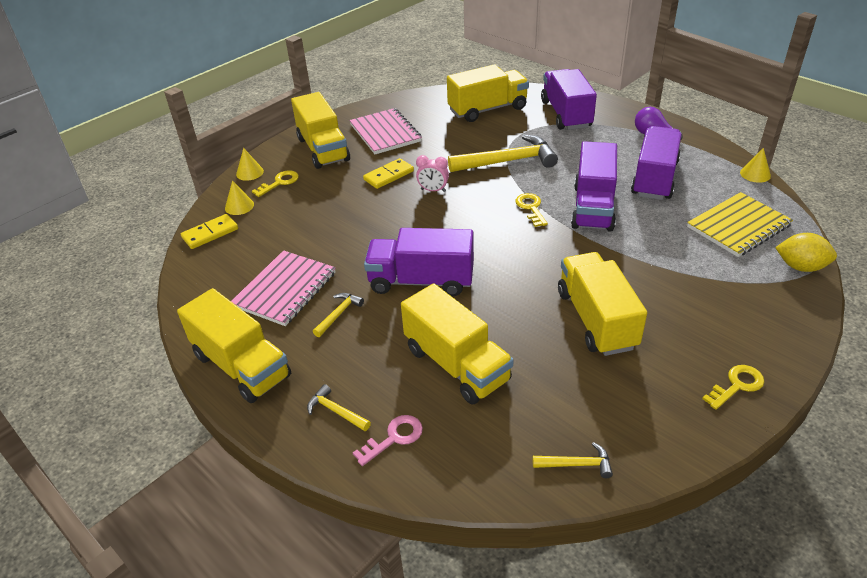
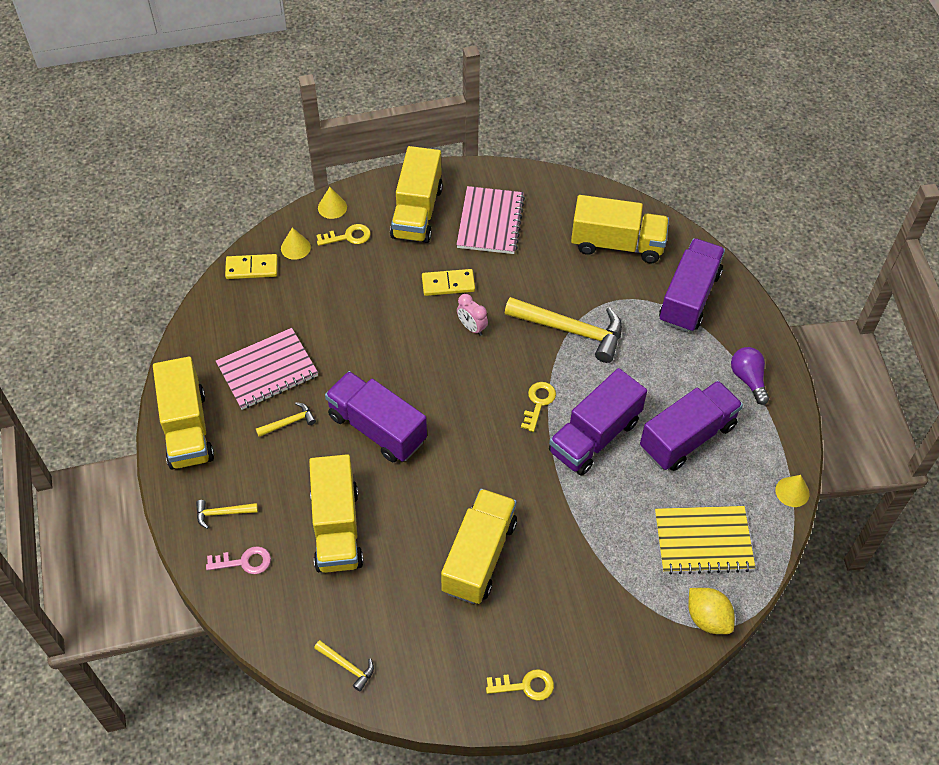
camera: 30 degrees right, 15 degrees up
(336, 411) = (222, 513): yellow hammer -> yellow hammer turned 75 degrees counterclockwise

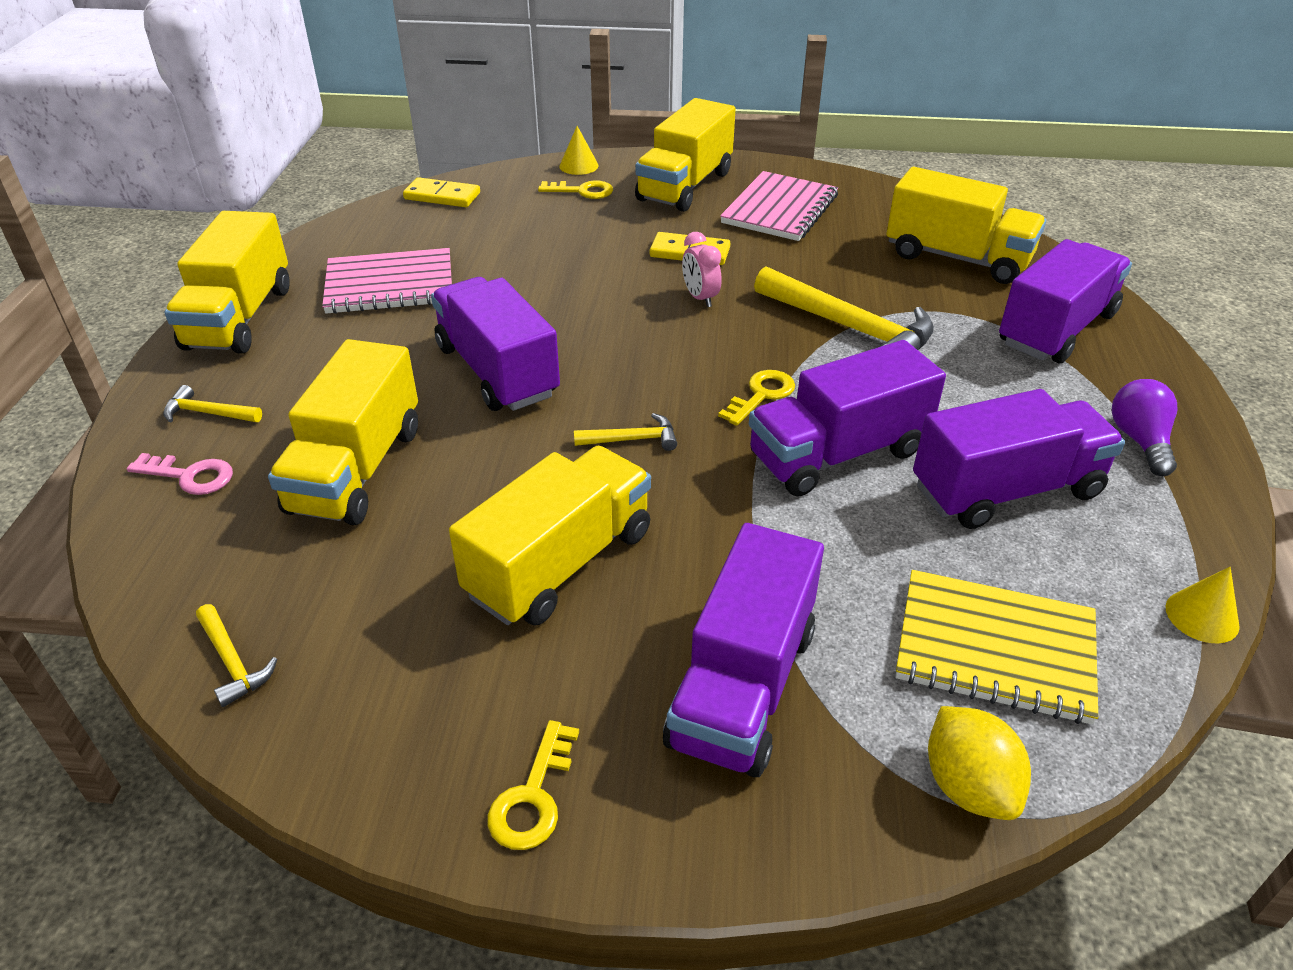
camera: 20 degrees right, 15 degrees down
(289, 422) = (378, 339): yellow hammer -> yellow hammer (632, 439)
(295, 247) = (509, 189): yellow cone -> none
(525, 686) = (533, 796): yellow key -> yellow key turned 90 degrees clockwise
(595, 599) = (742, 686): none -> purple truck

